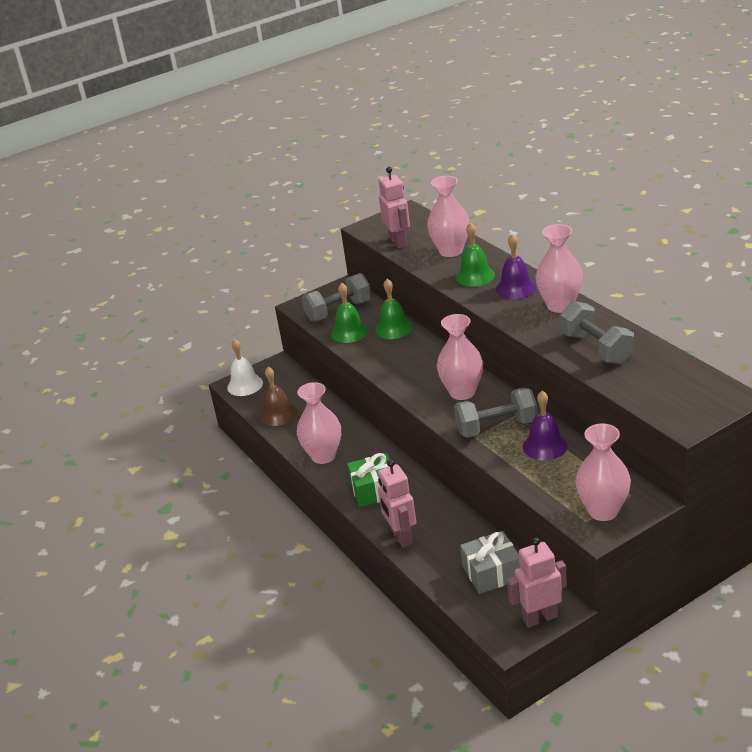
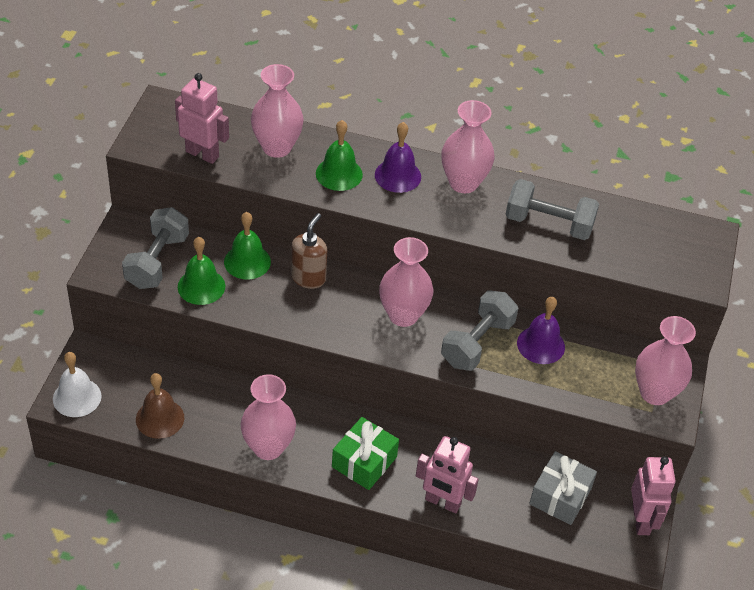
camera: 50 degrees left, 15 degrees up
(423, 350) = (308, 278): none -> brown soap dispenser
(540, 618) = (641, 520): pink robot -> pink robot turned 150 degrees clockwise

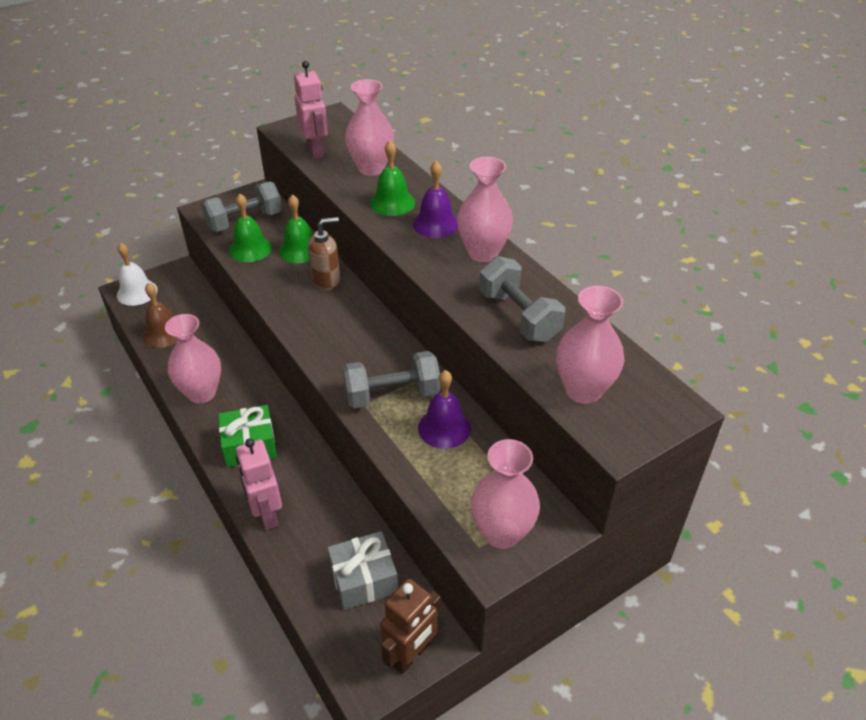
camera: 45 degrees right, 5 degrees down
(403, 315) = (361, 342): pink vase -> pink vase (583, 390)
(641, 520) = (411, 655): pink robot -> brown robot

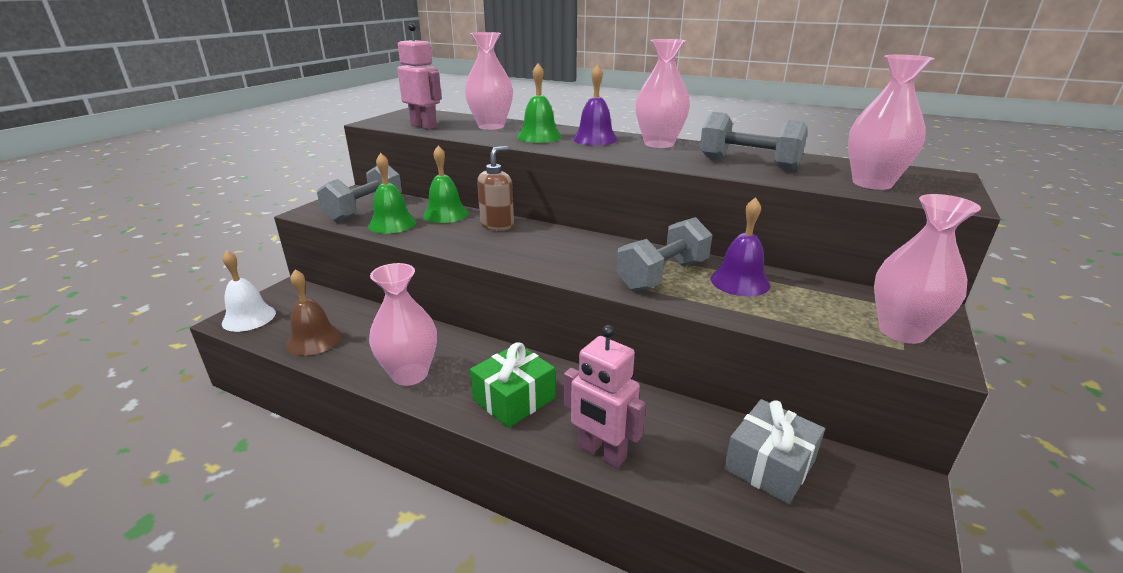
camera: 30 degrees left, 15 degrees down
(411, 655) = (902, 512): brown robot -> none

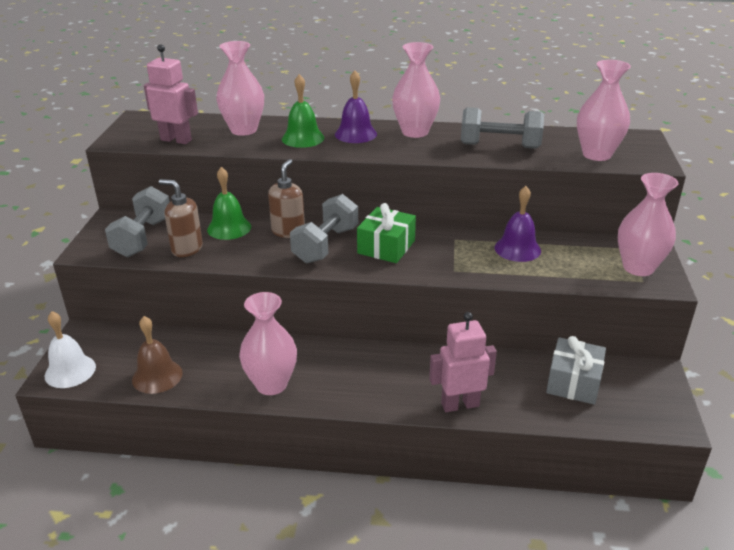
camera: 20 degrees left, 5 degrees up
(392, 224) = (187, 249): green bell -> brown soap dispenser
(514, 399) = (371, 382): green gift -> green gift (386, 247)
(601, 453) = (460, 404): pink robot -> pink robot turned 150 degrees clockwise
(662, 275) = (458, 255): grey dumbbell -> grey dumbbell (326, 245)

